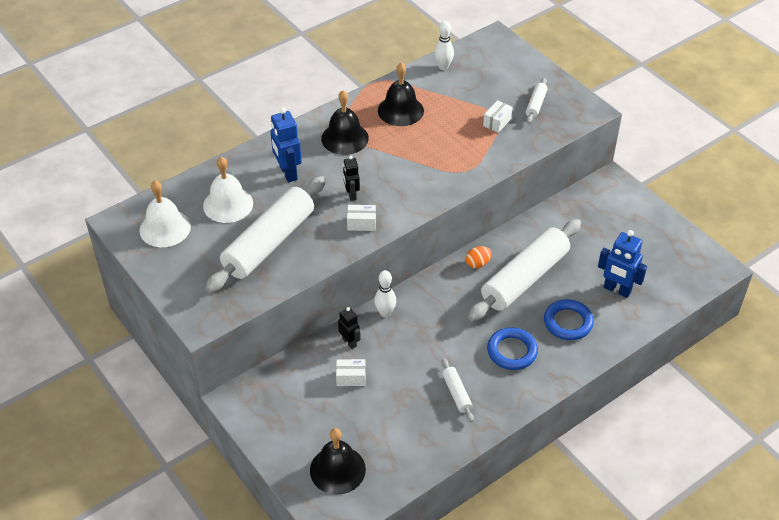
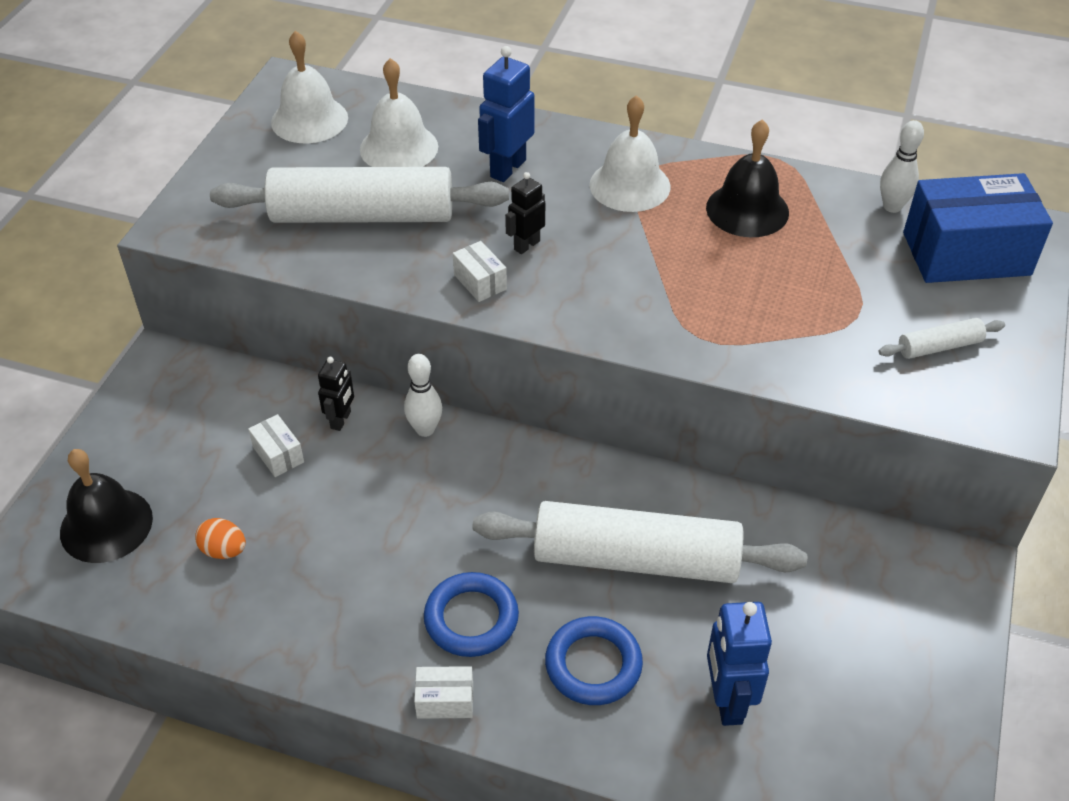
camera: 55 degrees right, 0 degrees up
(345, 138) = (629, 185): black bell -> white bell
(457, 393) = (335, 591): white rolling pin -> none
(478, 263) = (612, 485): orange egg -> orange egg (224, 550)
(492, 64) = (966, 254): none -> blue box
(497, 122) = (844, 321): white box -> white box (445, 701)

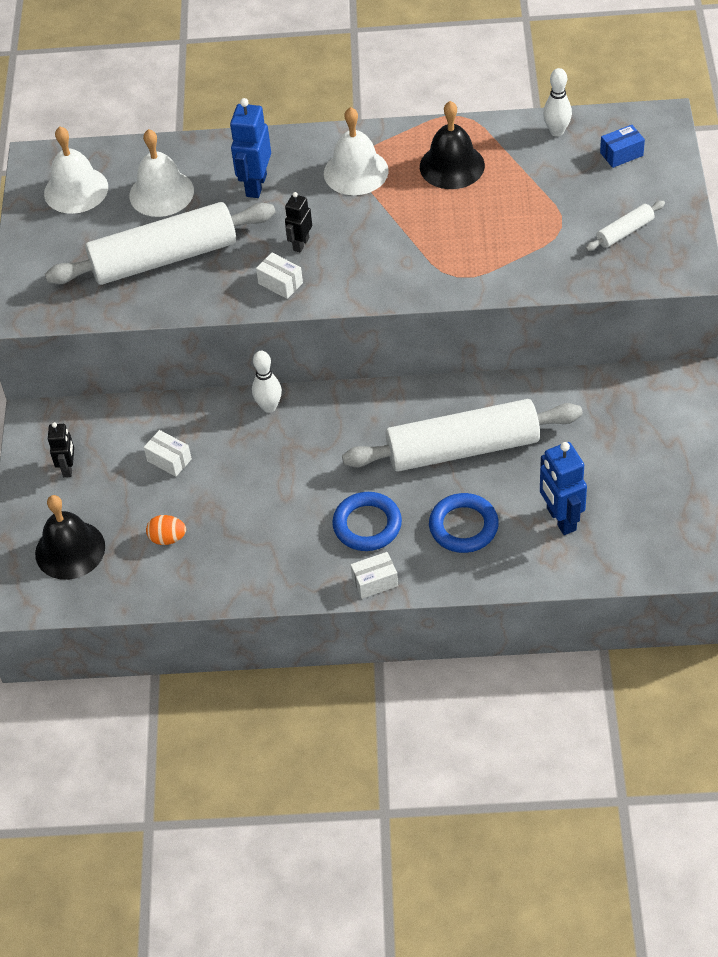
camera: 15 degrees left, 5 degrees up
(341, 420) = (202, 420): black robot -> black robot (68, 468)
(966, 254) = (621, 154): blue box -> blue box, size x0.43

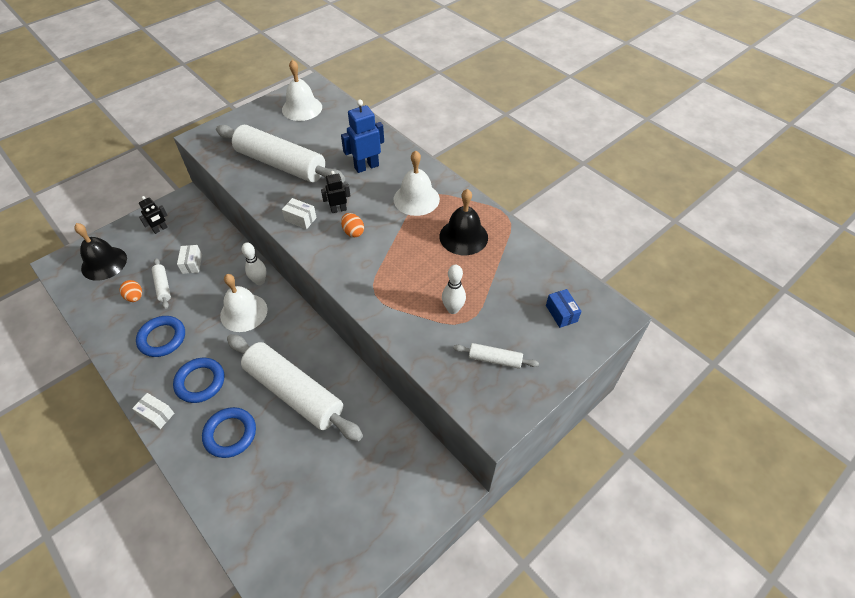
camera: 45 degrees right, 0 degrees up
(161, 193) = (327, 137): white bell -> white bell (243, 312)
(178, 504) = (163, 286): none -> white rolling pin
(265, 536) = (162, 338): none -> blue ring
(280, 283) = (300, 219): white box -> white box turned 60 degrees counterclockwise
(349, 249) = (353, 232): none -> orange egg
(556, 131) = (544, 268): white bowling pin -> white bowling pin (453, 309)
(561, 519) = (272, 487): blue robot -> none
(621, 154) = (561, 313): blue box -> blue box turned 45 degrees clockwise

